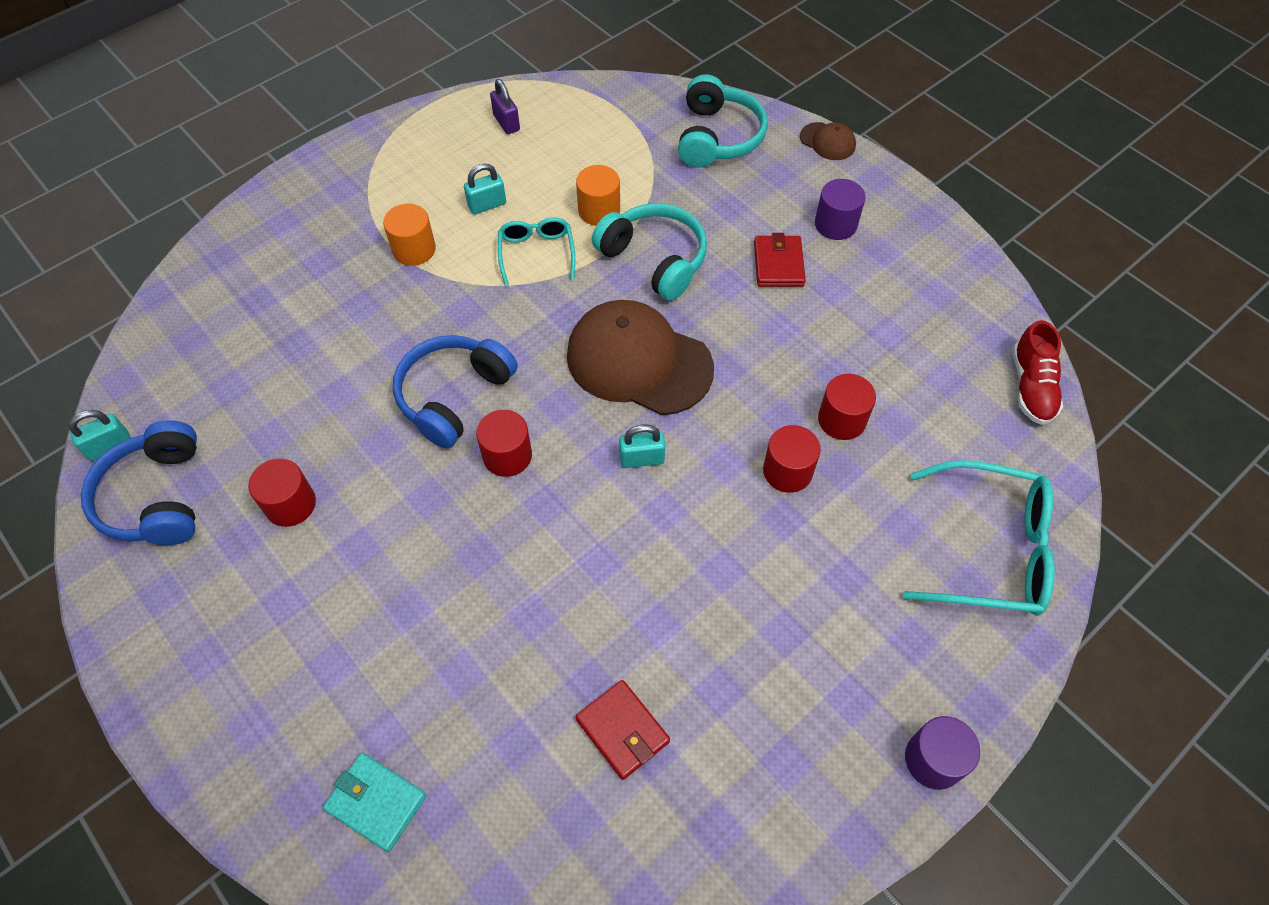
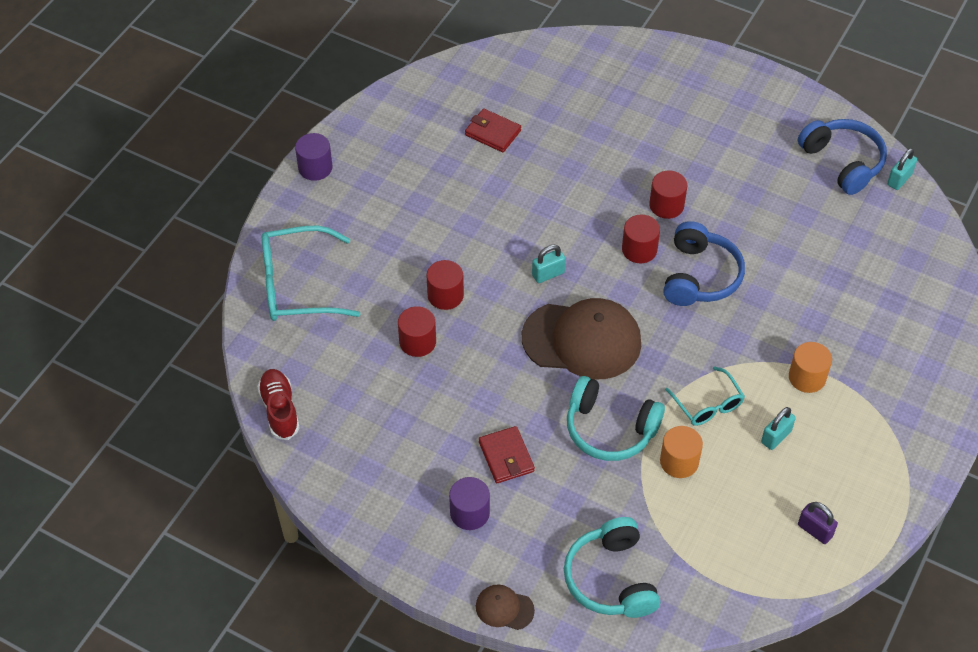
camera: 160 degrees right, 5 degrees down
(290, 504) = (757, 182): red cylinder -> red cylinder (666, 205)
(376, 802) = (606, 70): turquoise wallet -> none

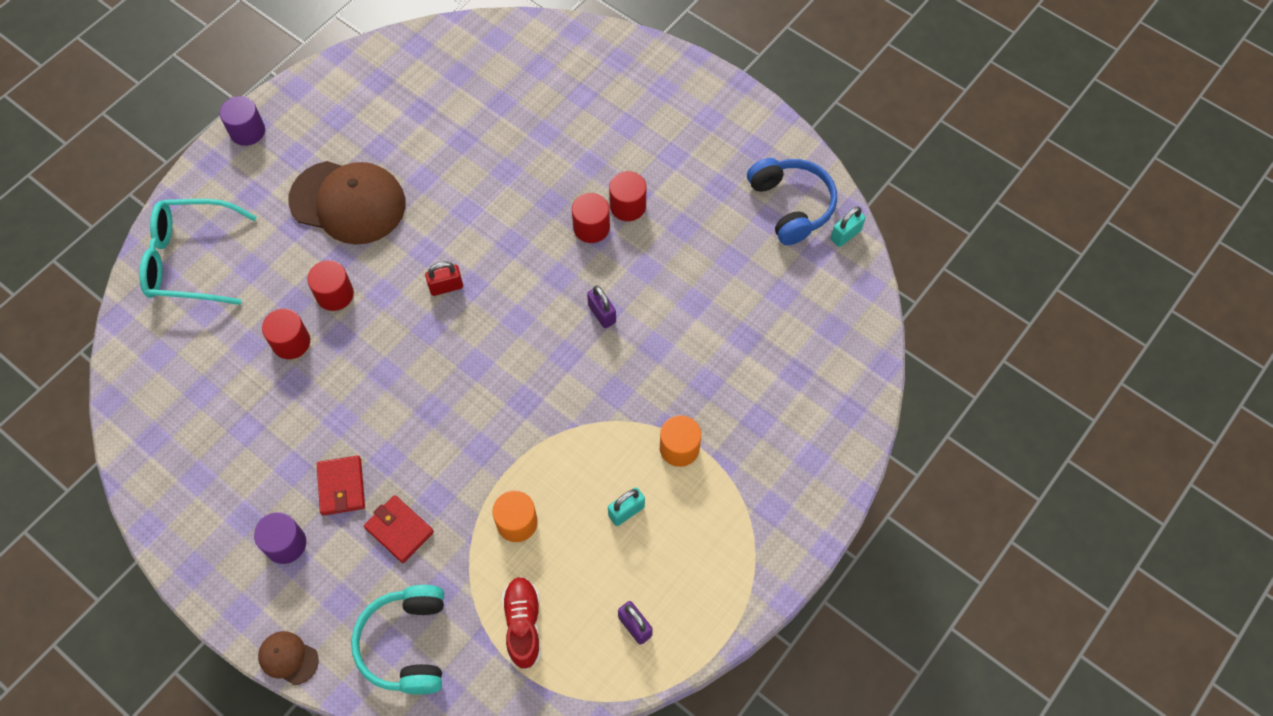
camera: 10 degrees right, 10 degrees up
(280, 410) = (131, 396): red shoe -> red shoe (523, 625)
(493, 133) = (437, 118): red wallet -> red wallet (399, 530)
(548, 274) = (446, 287): turquoise padlock -> red padlock
(582, 340) = (458, 367): brown cap -> brown cap (348, 202)
(610, 429) = (456, 473): turquoise headphones -> none
(639, 249) = (548, 273): red cylinder -> red cylinder (628, 206)
(700, 276) = (602, 314): blue headphones -> purple padlock
(707, 404) = (566, 461): turquoise glasses -> none

